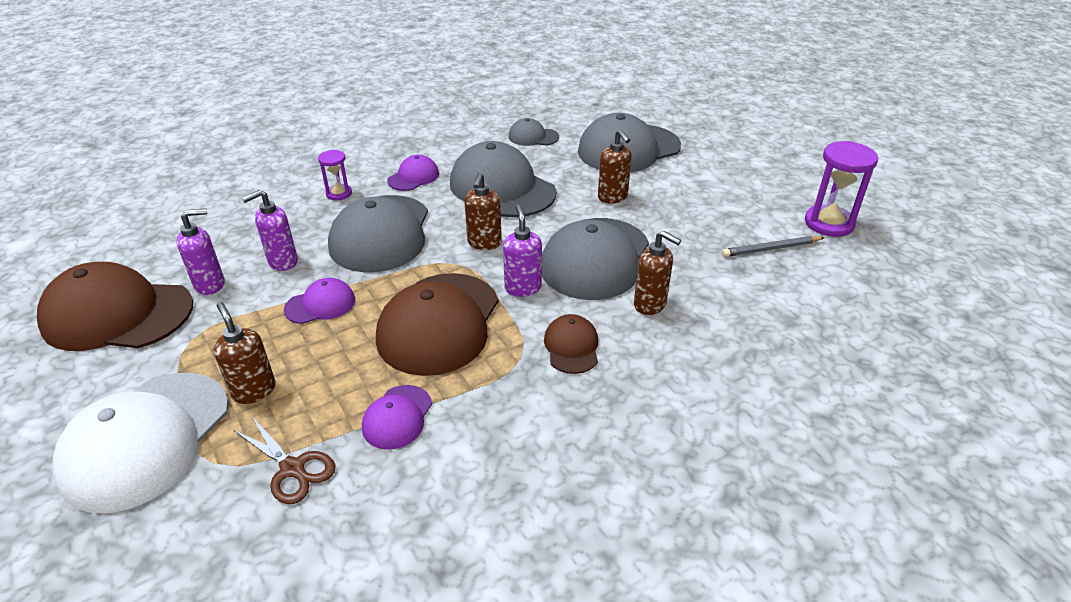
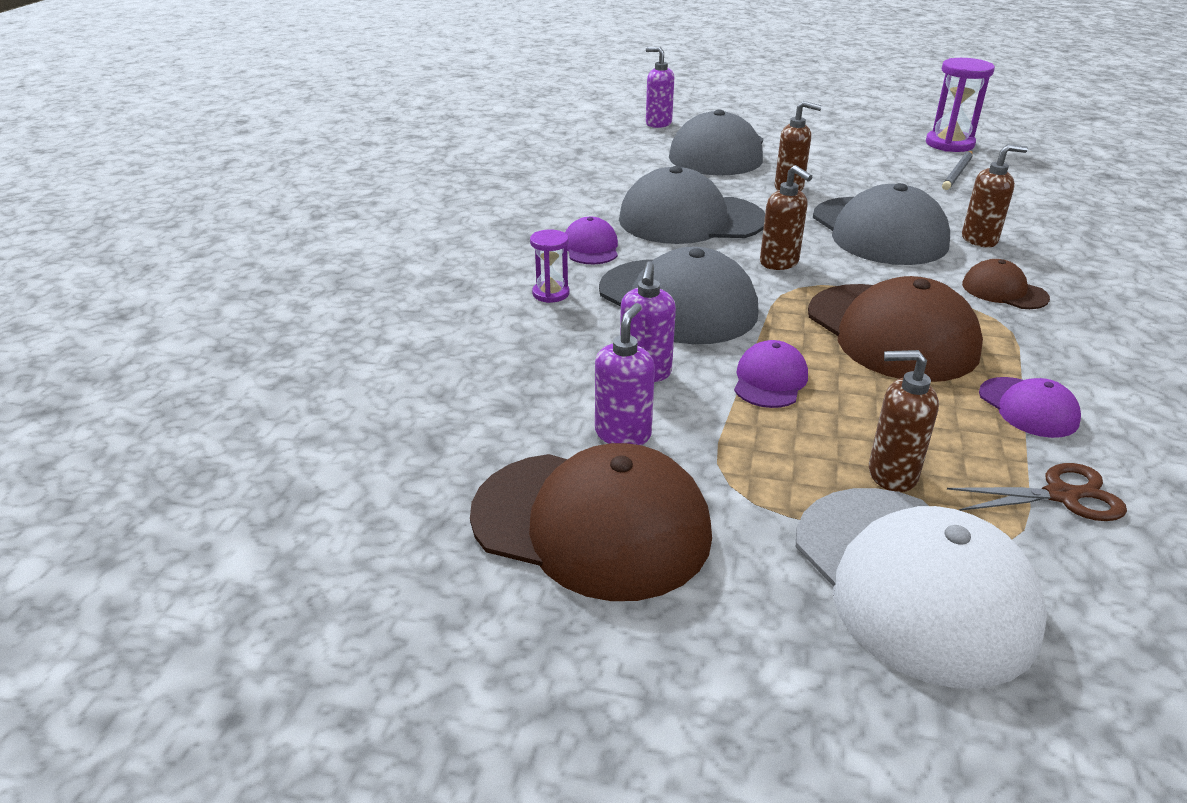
camera: 45 degrees left, 5 degrees down
(117, 314) = (591, 524): brown cap -> brown cap turned 120 degrees counterclockwise
(522, 288) = (883, 275): purple soap dispenser -> purple soap dispenser (658, 123)
(533, 137) = (620, 174): grey cap -> none

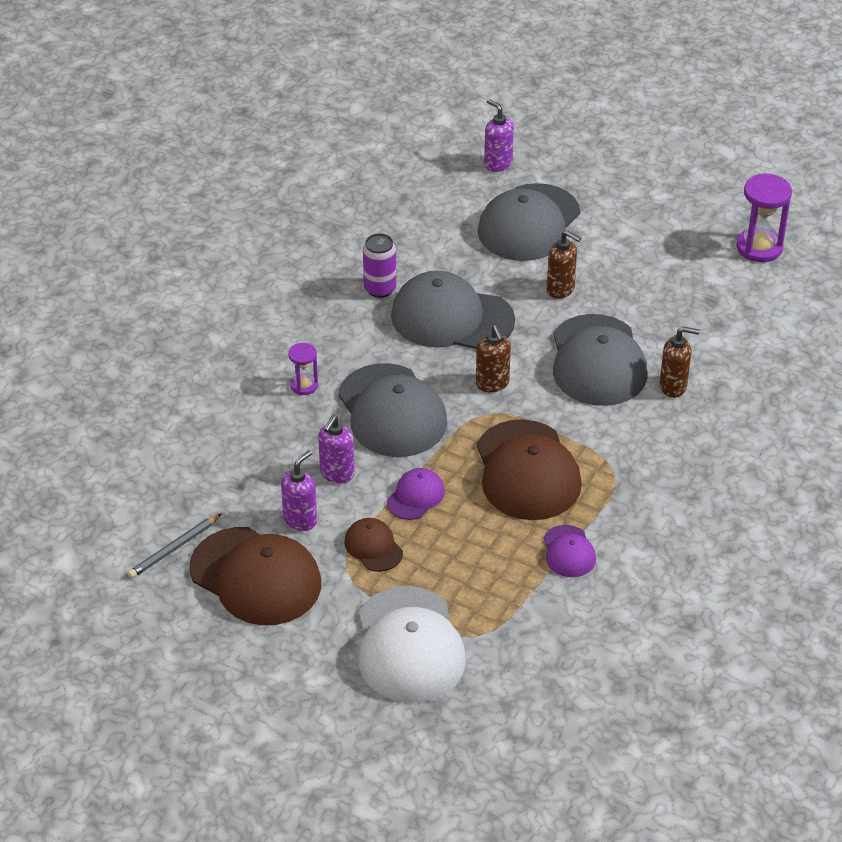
camera: 15 degrees right, 10 degrees up
(591, 247) = (355, 338): purple cap -> none
(595, 209) = (380, 289): none -> purple can
(891, 474) = (445, 581): brown soap dispenser -> none
(957, 173) = (729, 294): grey pencil -> grey pencil (174, 548)
(1004, 291) = (643, 447): brown cap -> brown cap (373, 547)
(1061, 495) = (534, 615): brown scissors -> none

